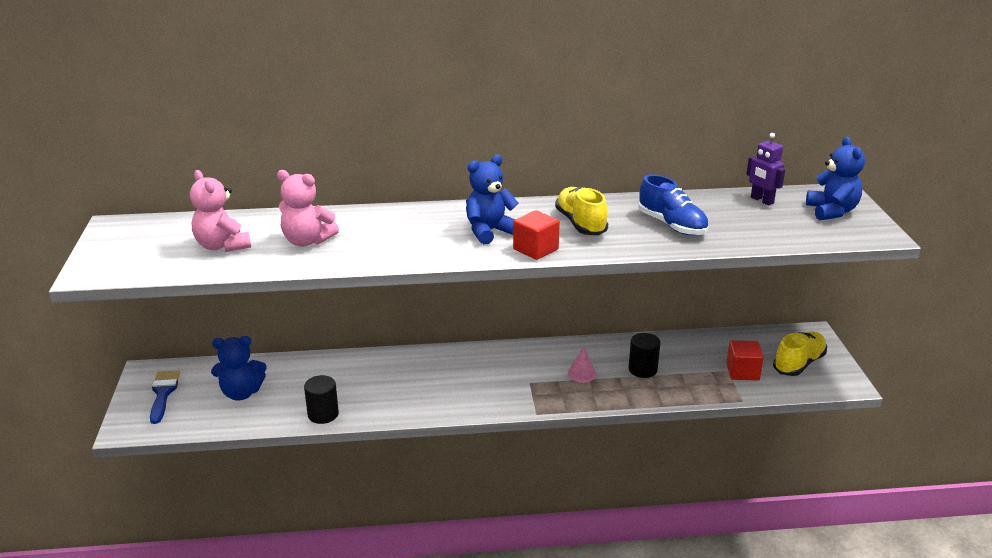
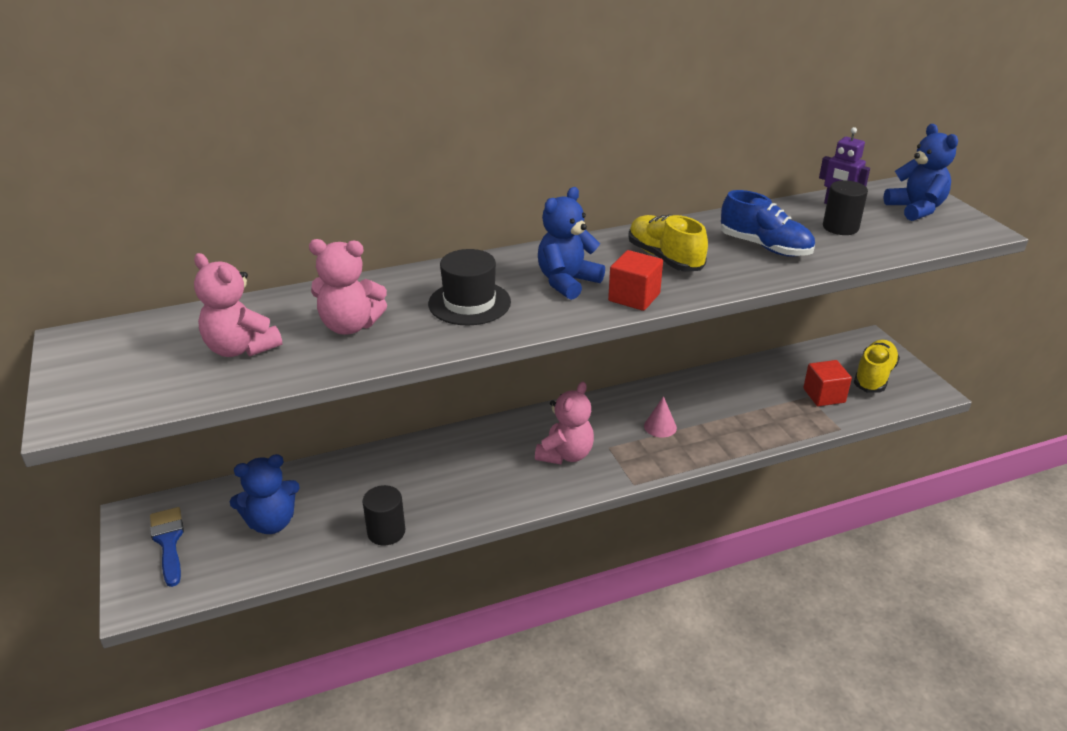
camera: 15 degrees left, 5 degrees up
(404, 237) = (469, 303): none -> black hat
(491, 382) = (565, 454): none -> pink teddy bear
(642, 369) = (722, 410): black cylinder -> black cylinder (840, 227)

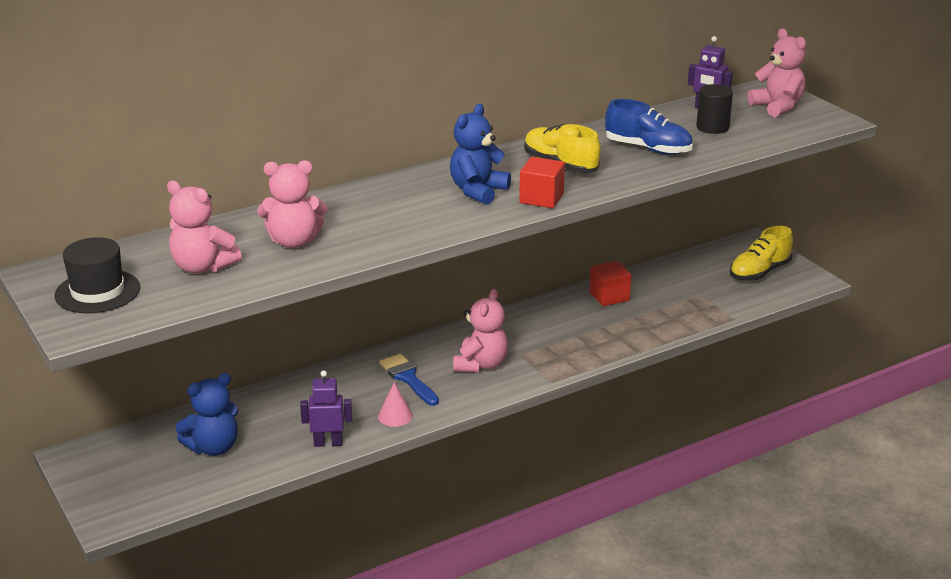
camera: 10 degrees left, 5 degrees down
(168, 542) = (118, 473): blue brush -> blue brush (408, 378)
(386, 532) = (328, 443): black cylinder -> purple robot
(469, 303) = (395, 215): black hat -> black hat (97, 292)
(660, 427) = (565, 333): pink cone -> pink cone (395, 416)
(824, 395) = (715, 293): red cube -> red cube (609, 296)
(873, 376) = (759, 272): yellow shoe -> yellow shoe turned 150 degrees counterclockwise
(915, 209) = (777, 107): blue teddy bear -> pink teddy bear

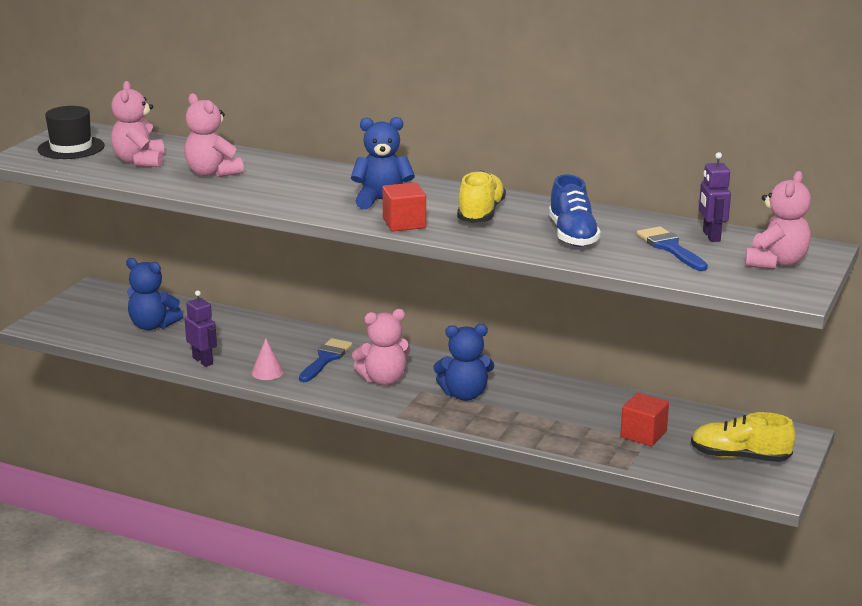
camera: 55 degrees right, 5 degrees down
(550, 338) = (464, 394): none -> blue teddy bear
(609, 296) = (575, 398): red cube -> red cube (643, 434)
(712, 127) = (670, 248): black cylinder -> blue brush

